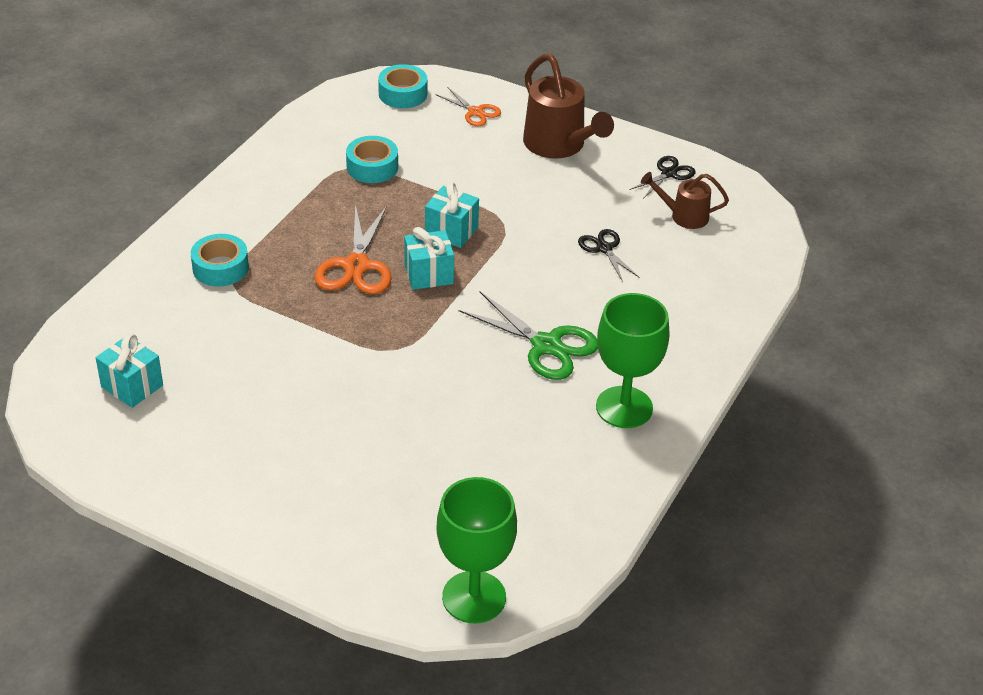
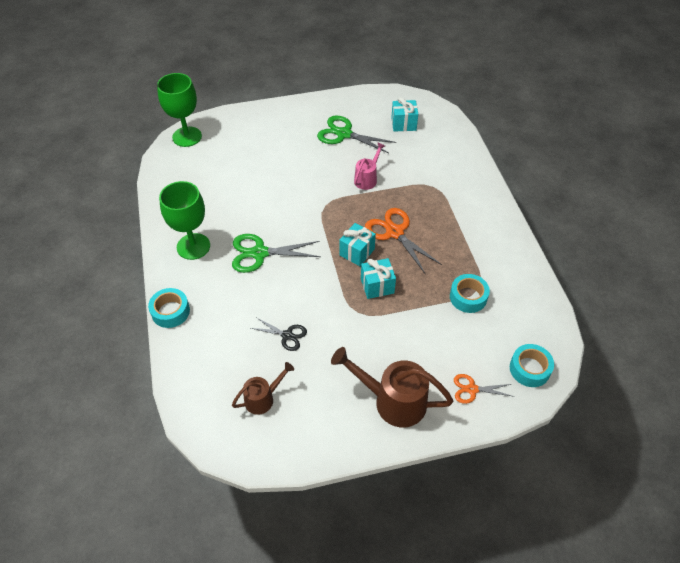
camera: 140 degrees right, 10 degrees up
(220, 268) = (448, 189): turquoise tape -> turquoise tape (170, 311)
(234, 429) = (344, 134): none -> green scissors
(296, 345) = (367, 178): none -> pink watering can
(669, 173) = (303, 431): black scissors -> none

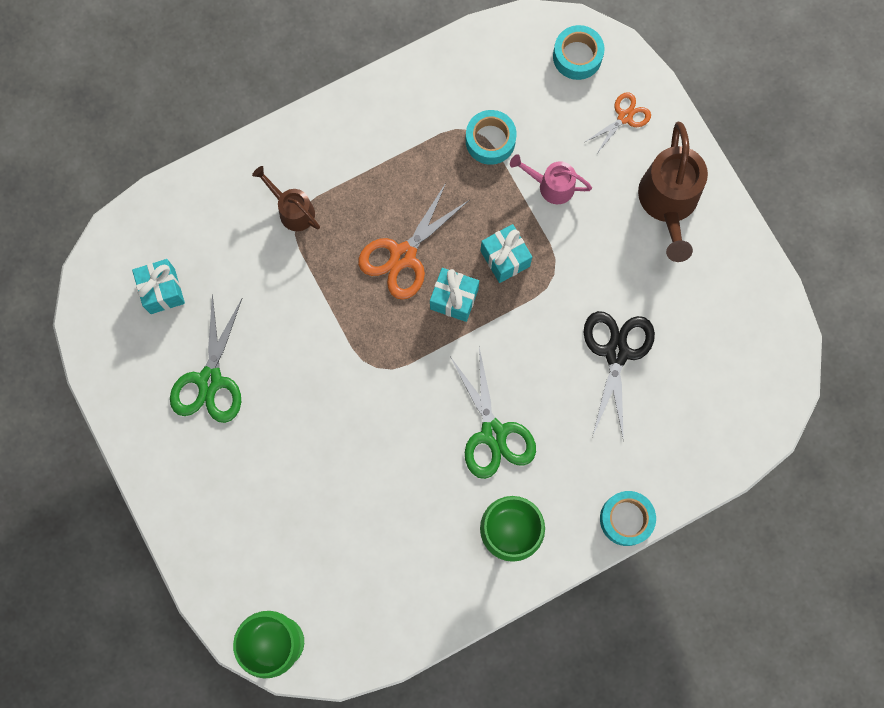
camera: 105 degrees left, 25 degrees up
(263, 398) = (712, 353): brown watering can -> brown watering can (292, 210)
(287, 335) = (616, 352): black scissors -> black scissors, size x1.72
(367, 178) = (304, 319): pink watering can -> pink watering can (550, 185)
(472, 389) = (625, 117): orange scissors -> orange scissors turned 120 degrees counterclockwise

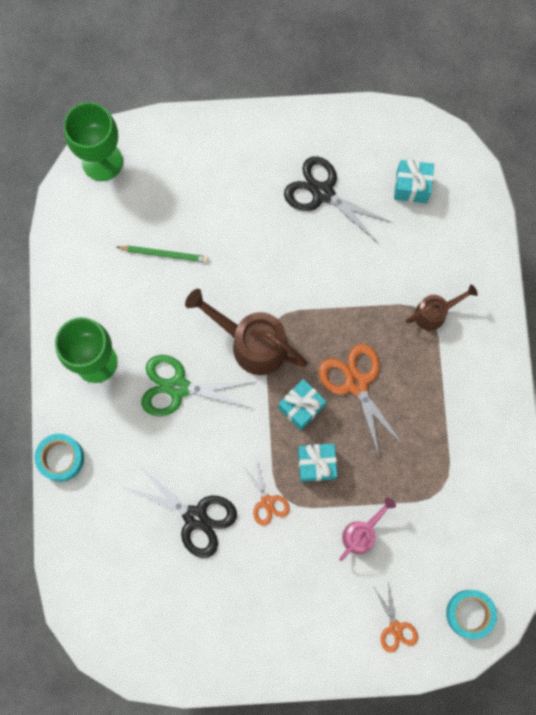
camera: 115 degrees right, 0 degrees up
(210, 380) = (323, 193): green scissors -> black scissors
(355, 519) = (164, 254): none -> green pencil
(490, 140) = (424, 501): turquoise tape -> none
(566, 289) = (267, 502): none -> orange scissors
(668, 203) = (301, 626): brown watering can -> brown watering can (251, 343)

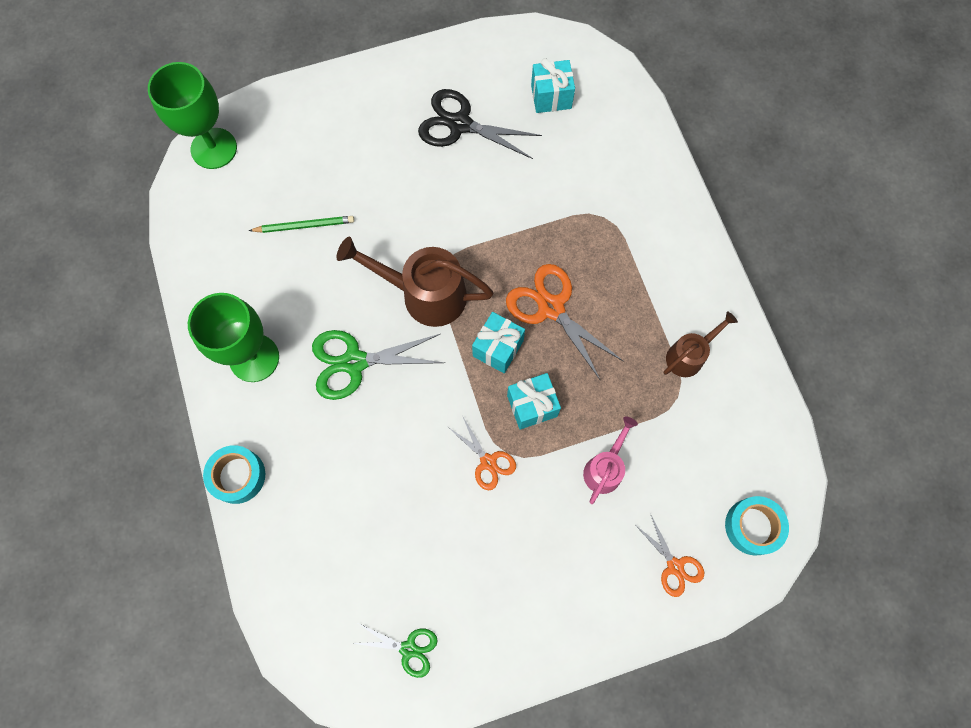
camera: 15 degrees left, 5 degrees down
(164, 633) = (408, 649): none -> green scissors
(195, 517) = (410, 501): black scissors -> none
(435, 313) = (613, 214): brown watering can -> brown watering can (689, 355)

